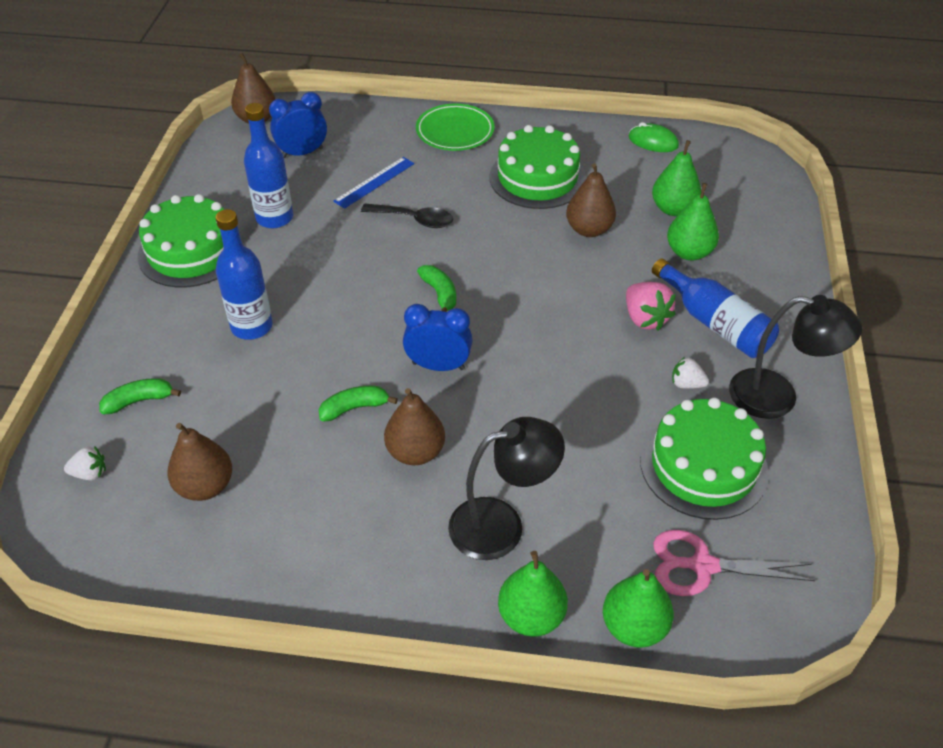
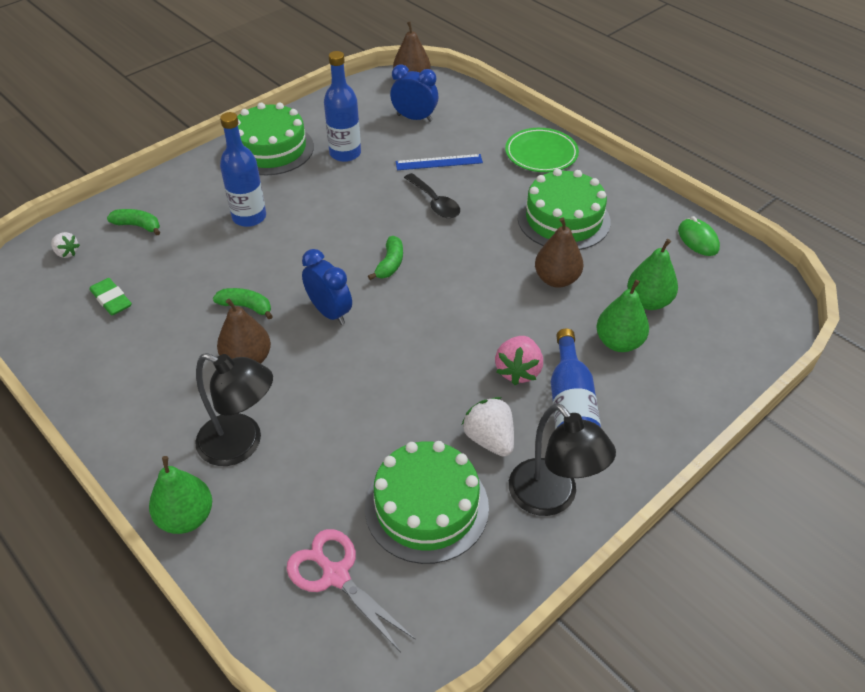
camera: 40 degrees right, 0 degrees up
(205, 486) = (111, 300): brown pear -> green eraser
(634, 626) = (239, 577): green pear -> none
(686, 384) = (489, 439): white strawberry -> white strawberry, size x1.64

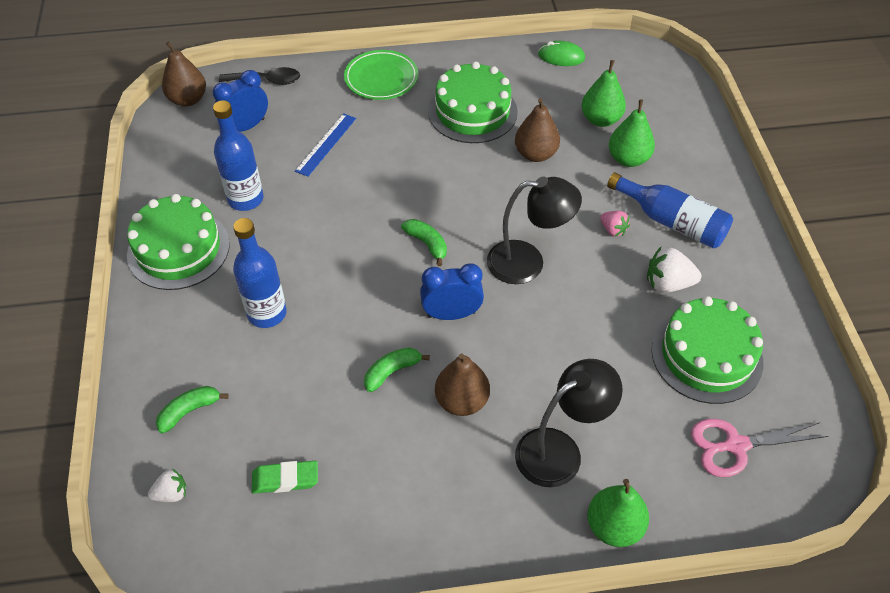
camera: 55 degrees left, 5 degrees up
(435, 203) = (377, 175): black spoon -> black spoon (266, 81)
(518, 371) = (613, 230): pink strawberry -> pink strawberry, size x0.61
(552, 498) = (745, 279): black lamp -> black lamp (528, 262)

